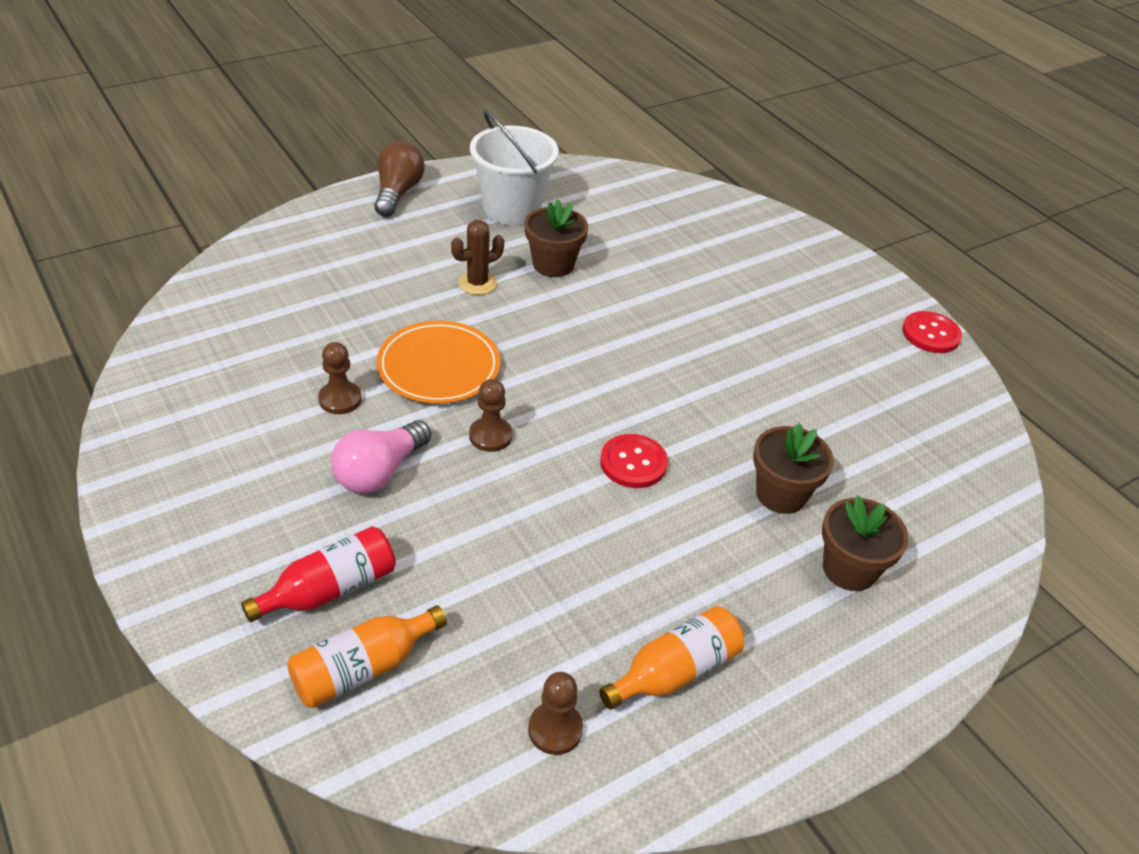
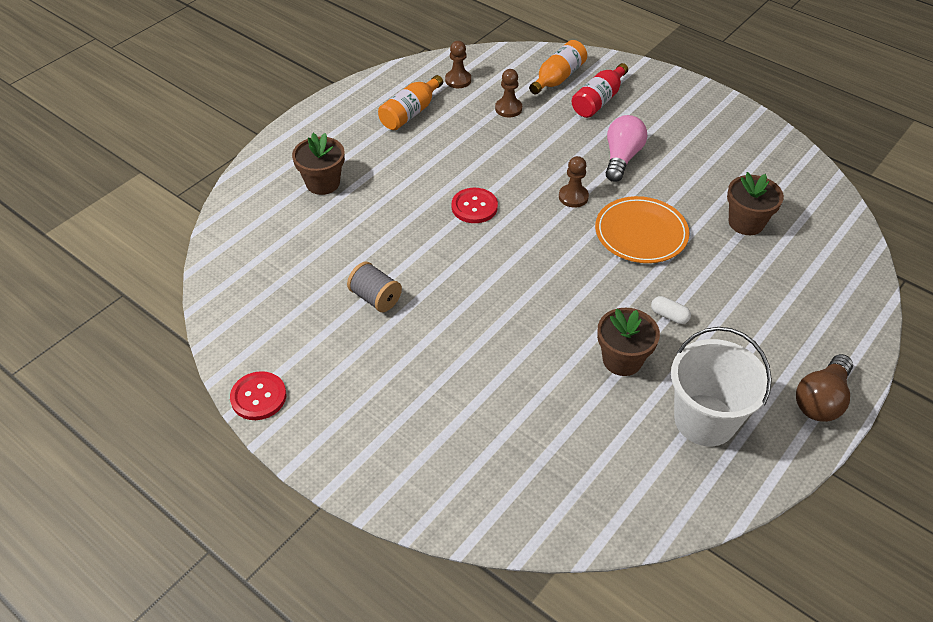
camera: 165 degrees right, 5 degrees up
(340, 399) = (683, 191): brown pawn -> brown pawn (508, 109)
(397, 193) = (821, 400): brown light bulb -> brown light bulb turned 45 degrees clockwise
(477, 283) = (669, 316): brown cactus -> white capsule
(781, 494) = (372, 215): brown flower pot -> brown flower pot (746, 223)
(795, 389) = (375, 298): none -> grey spool

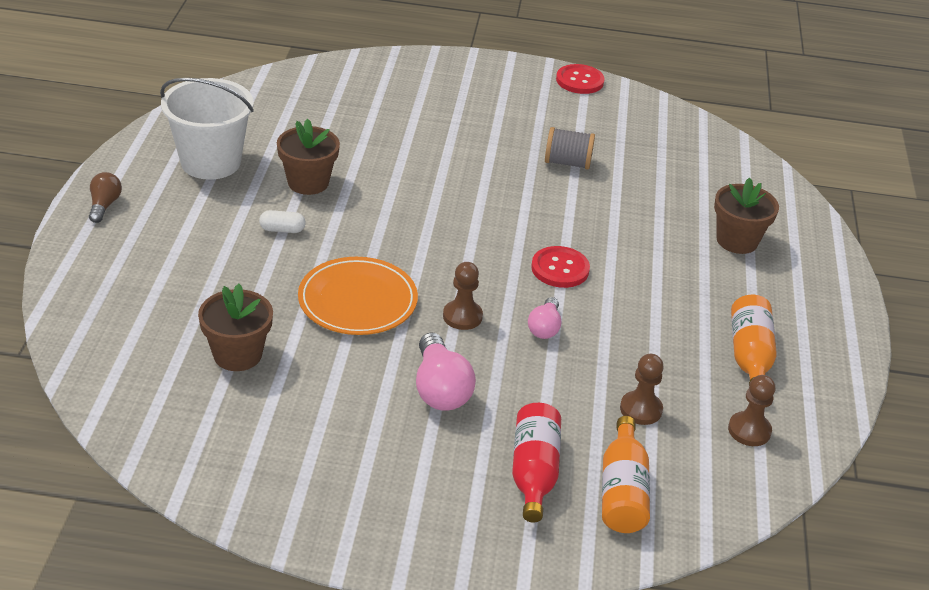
camera: 145 degrees right, 10 degrees down
(523, 171) = (544, 328): none -> pink light bulb
(821, 400) = (104, 205): brown light bulb -> brown light bulb, size x0.61

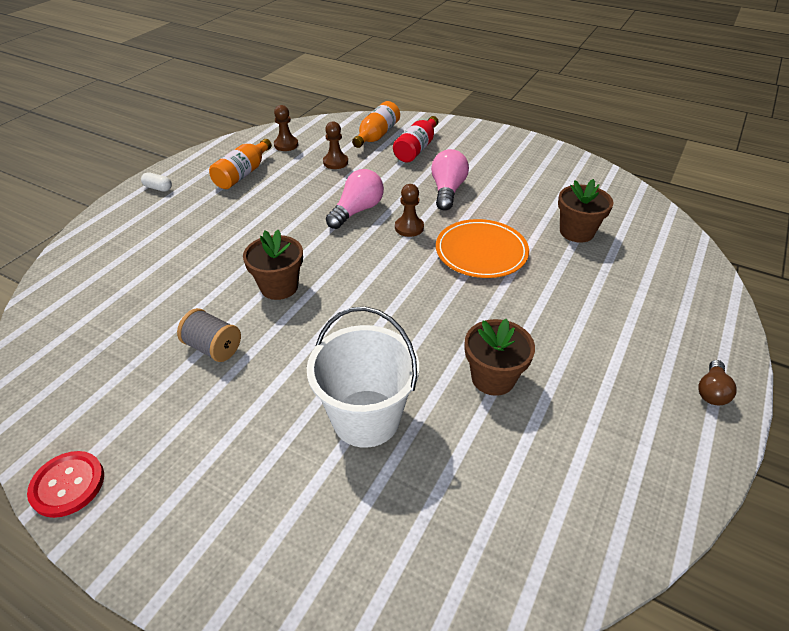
camera: 155 degrees left, 5 degrees up
(210, 162) = (599, 432): white bucket -> white bucket (366, 418)
(282, 230) = (529, 326): white capsule -> white capsule (158, 188)
(544, 328) = (357, 211): pink light bulb -> pink light bulb, size x1.65
(560, 269) = (313, 246): red button -> none
(737, 241) = (155, 242): brown flower pot -> brown flower pot (279, 287)

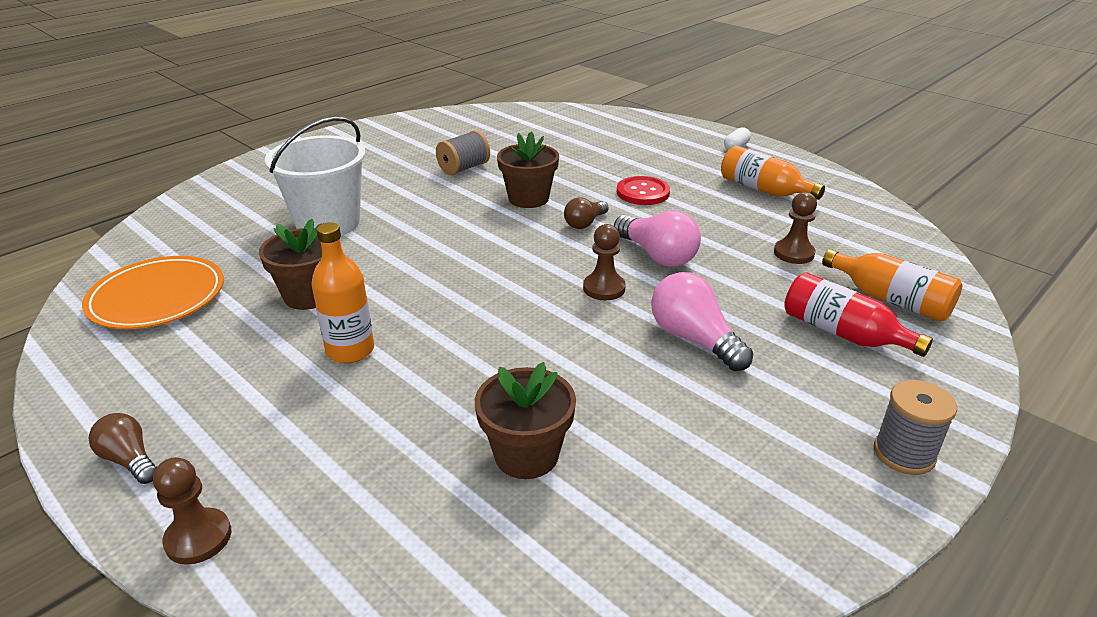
camera: 105 degrees right, 10 degrees down
(68, 485) = (374, 127): red button -> red button (643, 192)
(286, 145) = (847, 221): brown pawn -> brown pawn (198, 538)
(318, 248) = (585, 223): none -> brown light bulb
(447, 191) = (694, 339): pink light bulb -> pink light bulb turned 150 degrees counterclockwise
(481, 252) = (522, 337): orange plate -> orange plate (157, 297)
(499, 138) = (904, 454): none -> grey spool
(543, 326) = (350, 350): none -> orange bottle

